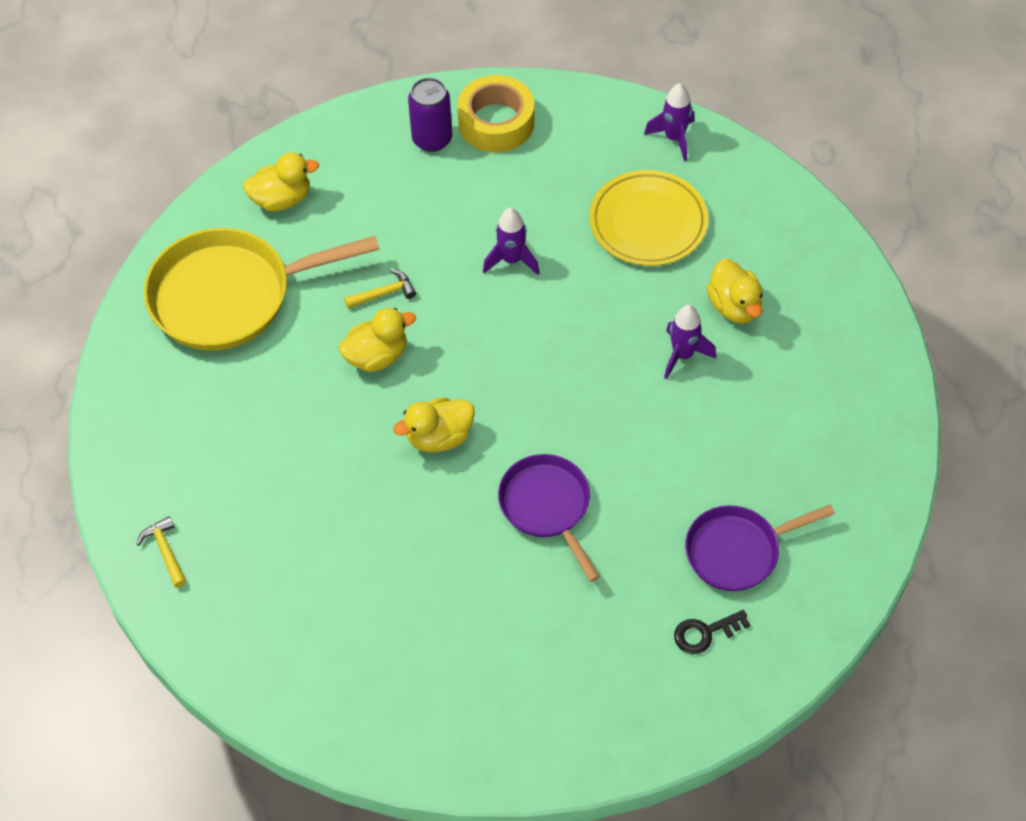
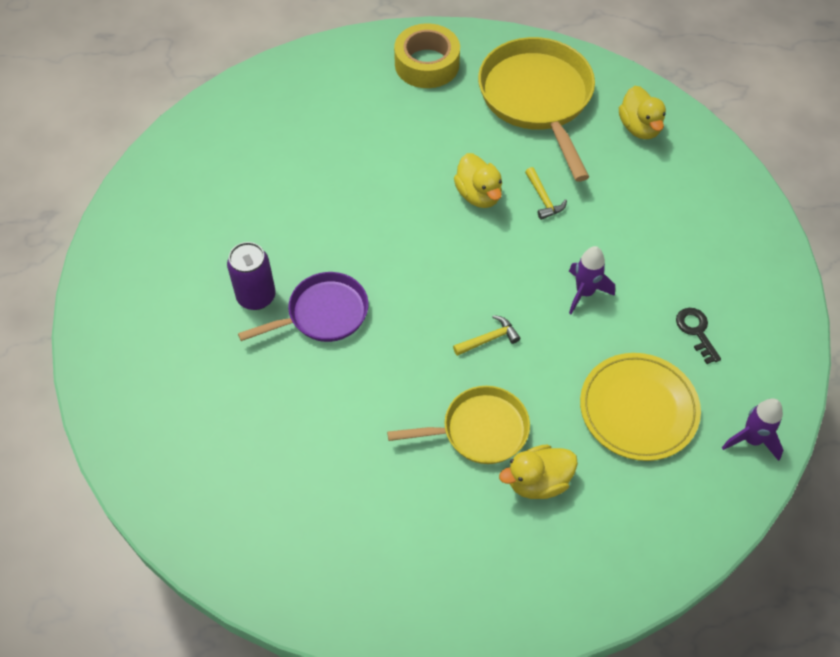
camera: 90 degrees right, 0 degrees up
(165, 551) = (308, 73): yellow hammer -> yellow hammer (489, 339)
(432, 139) = (721, 232): purple can -> purple can (256, 296)
(439, 437) = (397, 238): yellow duck -> none
(496, 122) = (749, 283): yellow tape -> yellow tape (427, 64)
(682, 355) = (479, 430): purple rocket -> yellow pan
(705, 633) = (186, 429): black key -> black key (696, 331)
(738, 551) = (264, 462): purple pan -> none

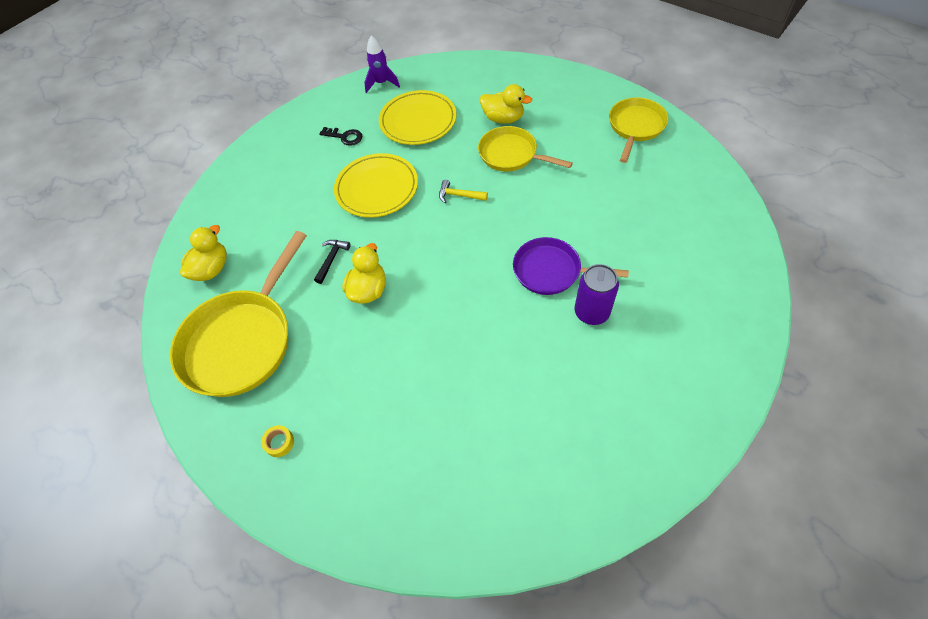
camera: 135 degrees left, 0 degrees up
(357, 577) = (635, 127): none -> yellow pan
(427, 64) = (279, 442): yellow tape -> yellow tape, size x0.40
(543, 199) = (331, 259): yellow hammer -> black hammer
(584, 293) = (377, 188): purple rocket -> yellow plate
(696, 331) = (345, 137): black key -> black key turned 90 degrees counterclockwise

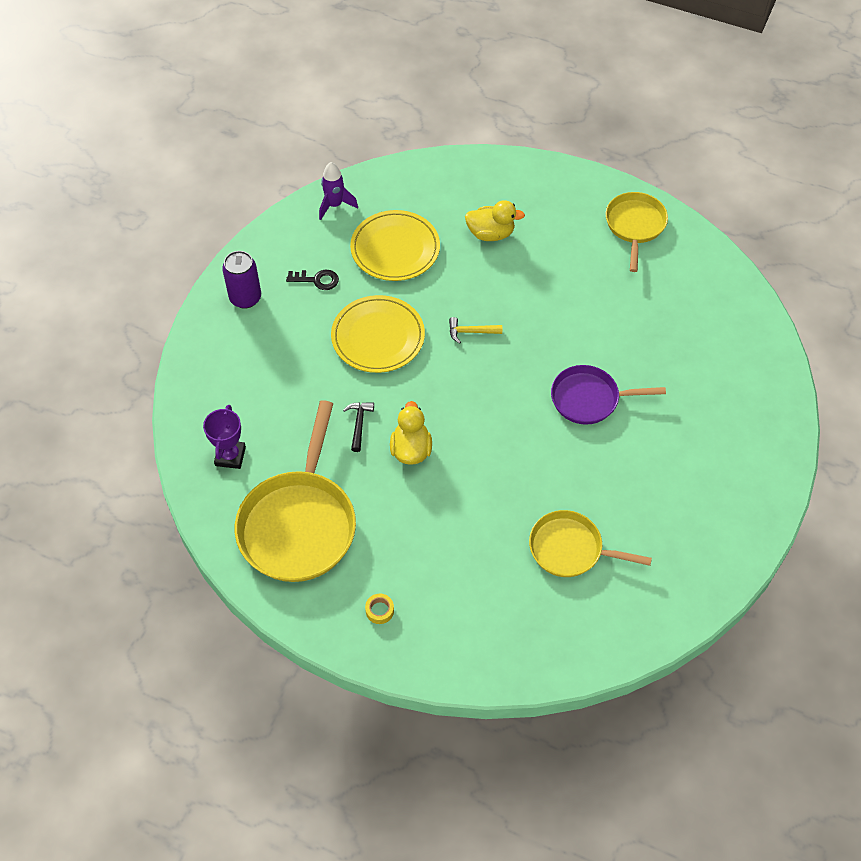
camera: 20 degrees left, 0 degrees up
(212, 269) = (230, 456): yellow duck -> purple trophy
(511, 154) = (512, 276): yellow pan -> yellow pan (570, 549)
(591, 312) = (638, 434): purple can -> purple can (245, 298)

